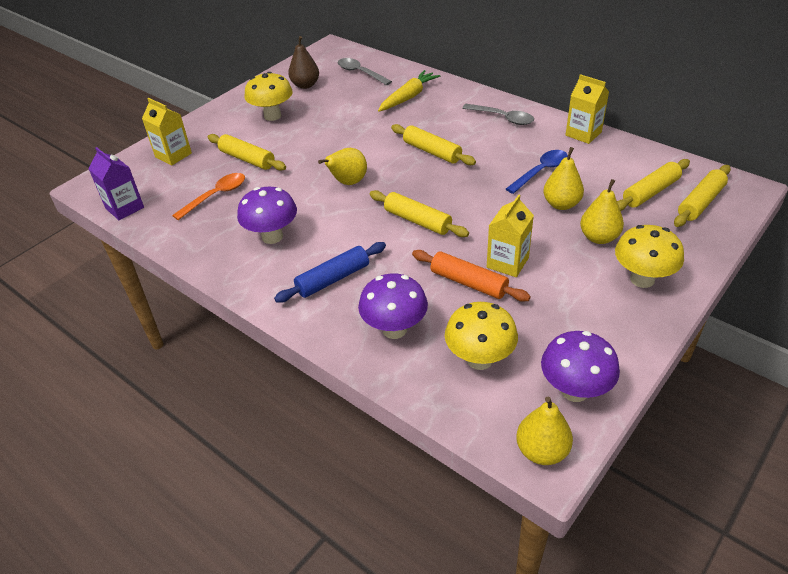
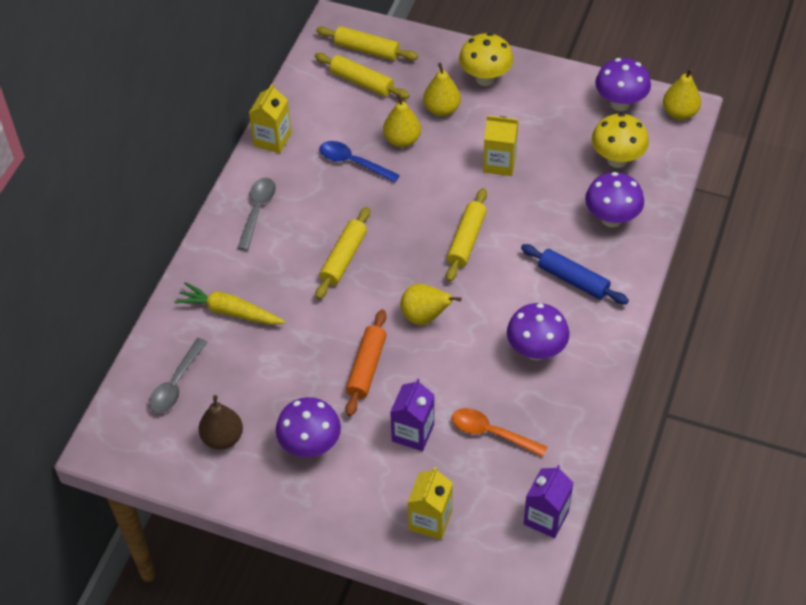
camera: 110 degrees left, 10 degrees up
(247, 159) = (413, 433): yellow rolling pin -> purple carton
(272, 116) = (310, 445): yellow mushroom -> purple mushroom
(468, 282) = (535, 184): orange rolling pin -> orange rolling pin (366, 367)

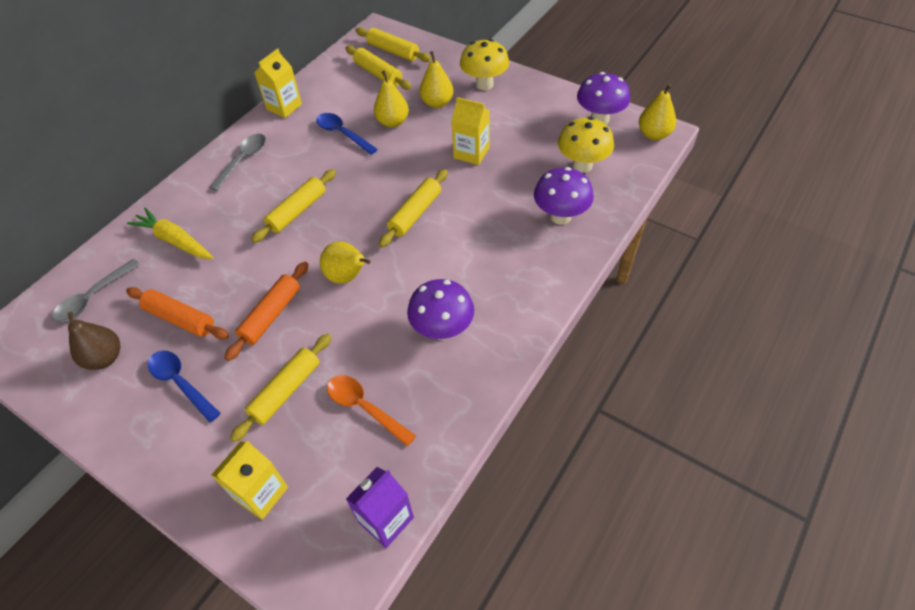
camera: 15 degrees right, 0 degrees up
(278, 387) = (180, 318): none -> orange rolling pin
(310, 445) = (181, 383): purple mushroom -> blue spoon
(413, 433) = (286, 391): purple carton -> yellow rolling pin
(573, 280) = (504, 267): blue rolling pin -> none

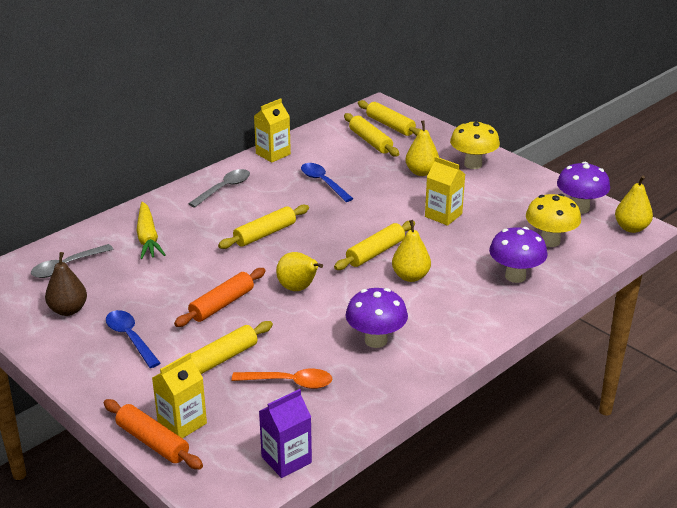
camera: 10 degrees right, 20 degrees down
(175, 240) = (148, 238): yellow carrot -> yellow carrot turned 150 degrees counterclockwise
(180, 318) = (140, 294): orange rolling pin -> orange rolling pin (153, 442)
(365, 408) = (289, 382): orange spoon -> orange spoon turned 135 degrees clockwise
(393, 122) = (374, 180): yellow pear -> yellow pear (410, 276)

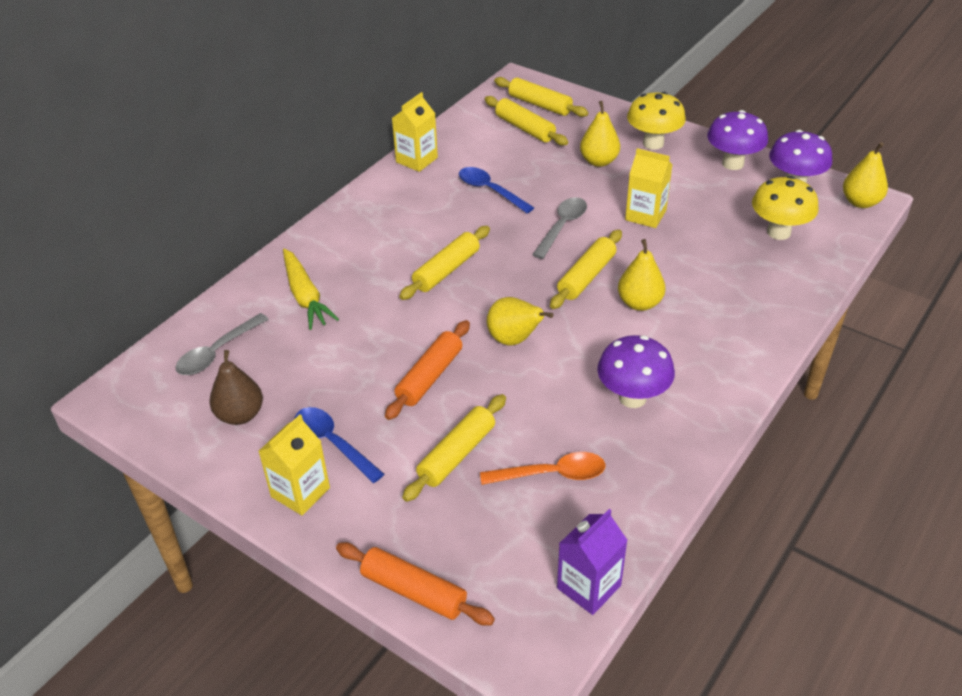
camera: 10 degrees left, 10 degrees up
(182, 423) = (441, 556): yellow carton -> yellow carton (300, 492)
(224, 189) = (375, 215): grey spoon -> grey spoon (562, 227)
(515, 276) = (758, 285): purple mushroom -> purple mushroom (732, 163)

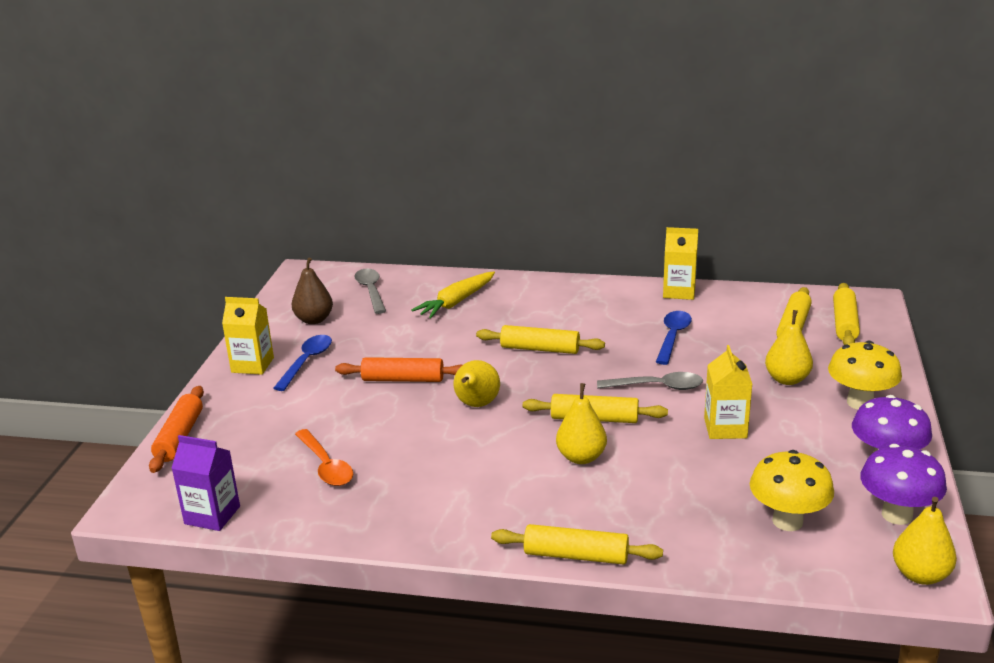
camera: 65 degrees right, 15 degrees down
(217, 352) = (371, 291): grey spoon -> grey spoon turned 60 degrees clockwise
(456, 454) = (324, 416): yellow rolling pin -> yellow rolling pin (576, 555)
(632, 397) = (445, 484): purple mushroom -> none

